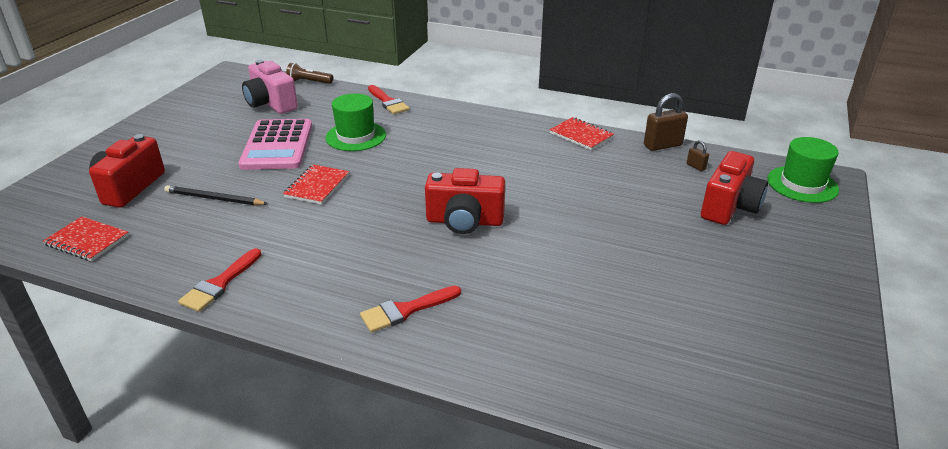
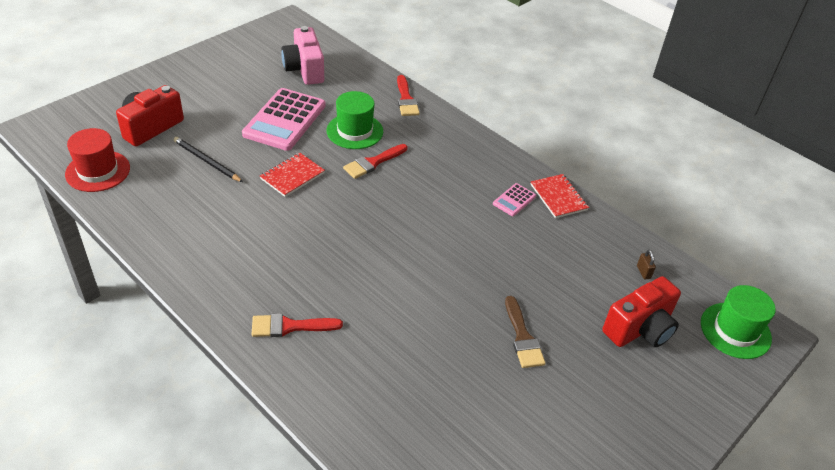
camera: 20 degrees right, 10 degrees up
(87, 241) = (98, 171): red notebook -> red hat
(220, 283) = (169, 248): red brush -> red brush (373, 162)
(309, 82) = (351, 53): brown flashlight -> none
(464, 221) = (390, 257): red camera -> none
(545, 147) = (514, 200): none -> pink calculator
(638, 245) = (522, 337): none -> brown brush
(662, 145) = (629, 236): brown padlock -> none

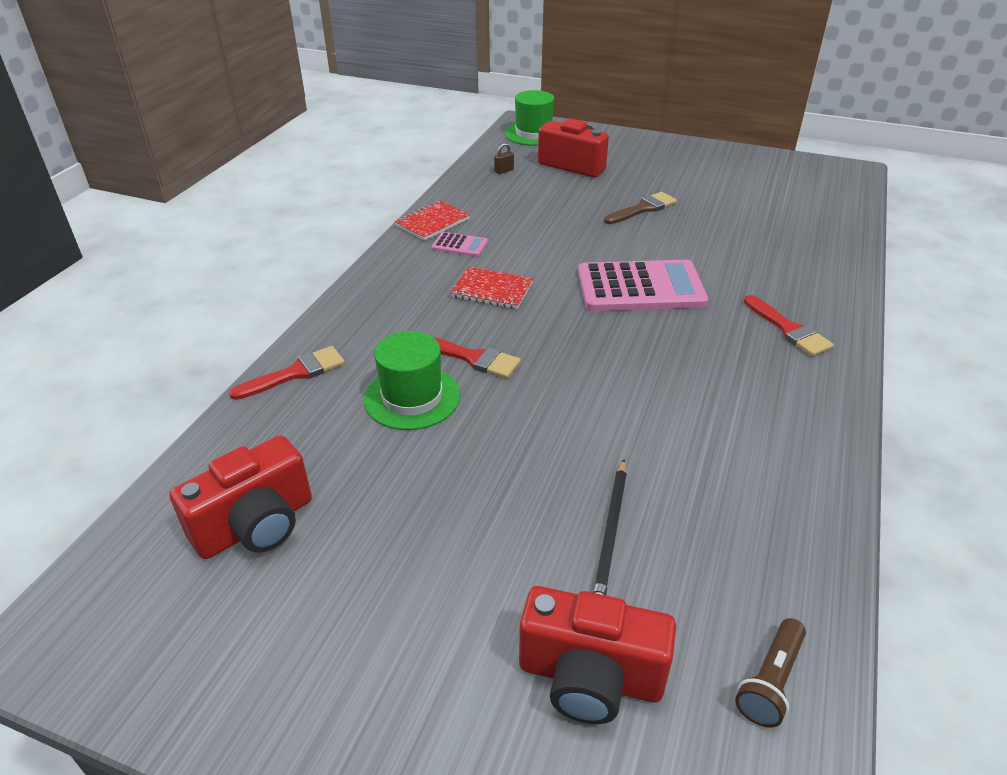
camera: 110 degrees left, 5 degrees down
(98, 171) = (770, 681): red hat -> brown flashlight
(285, 120) = (434, 485): pink calculator -> pink calculator (640, 287)
(292, 176) = (562, 421): red notebook -> red notebook (492, 290)
(304, 70) = (256, 525): pink camera -> red camera

